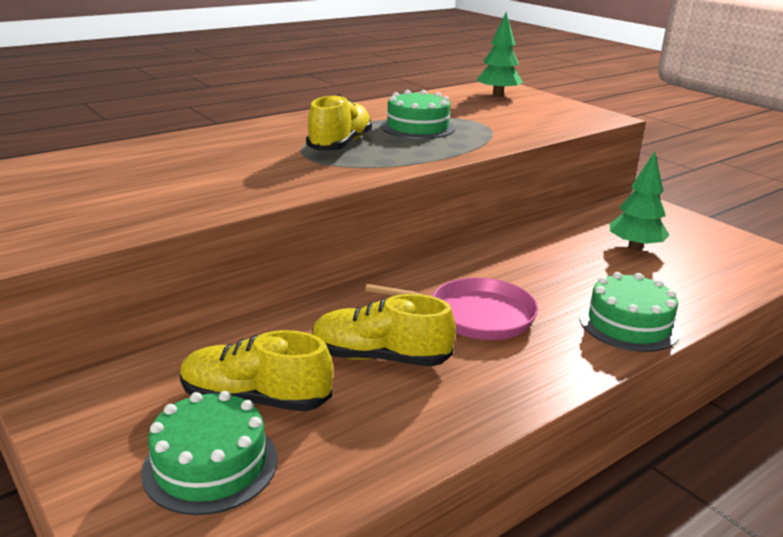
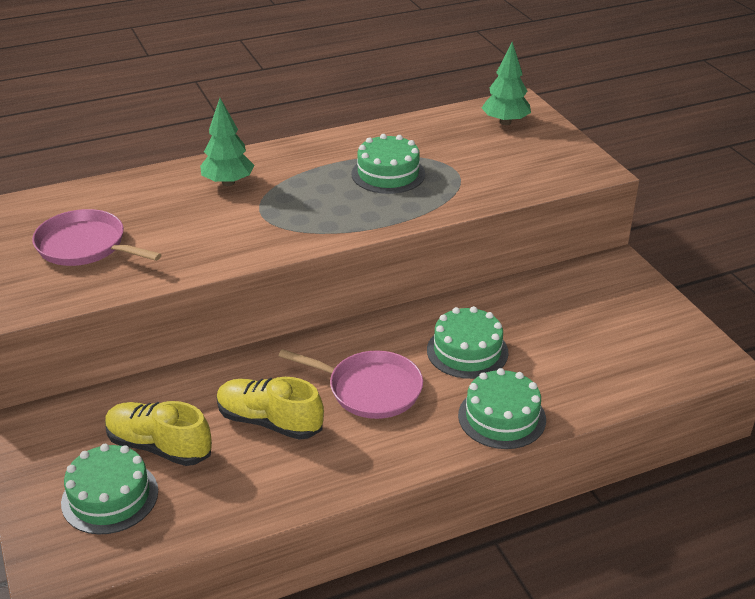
camera: 15 degrees right, 10 degrees up
(115, 191) = (85, 246): none -> pink pan
(340, 145) = (299, 196): yellow shoe -> none
(552, 274) = (467, 351): none -> green cake
(635, 247) = (571, 327): green tree -> green tree (228, 183)

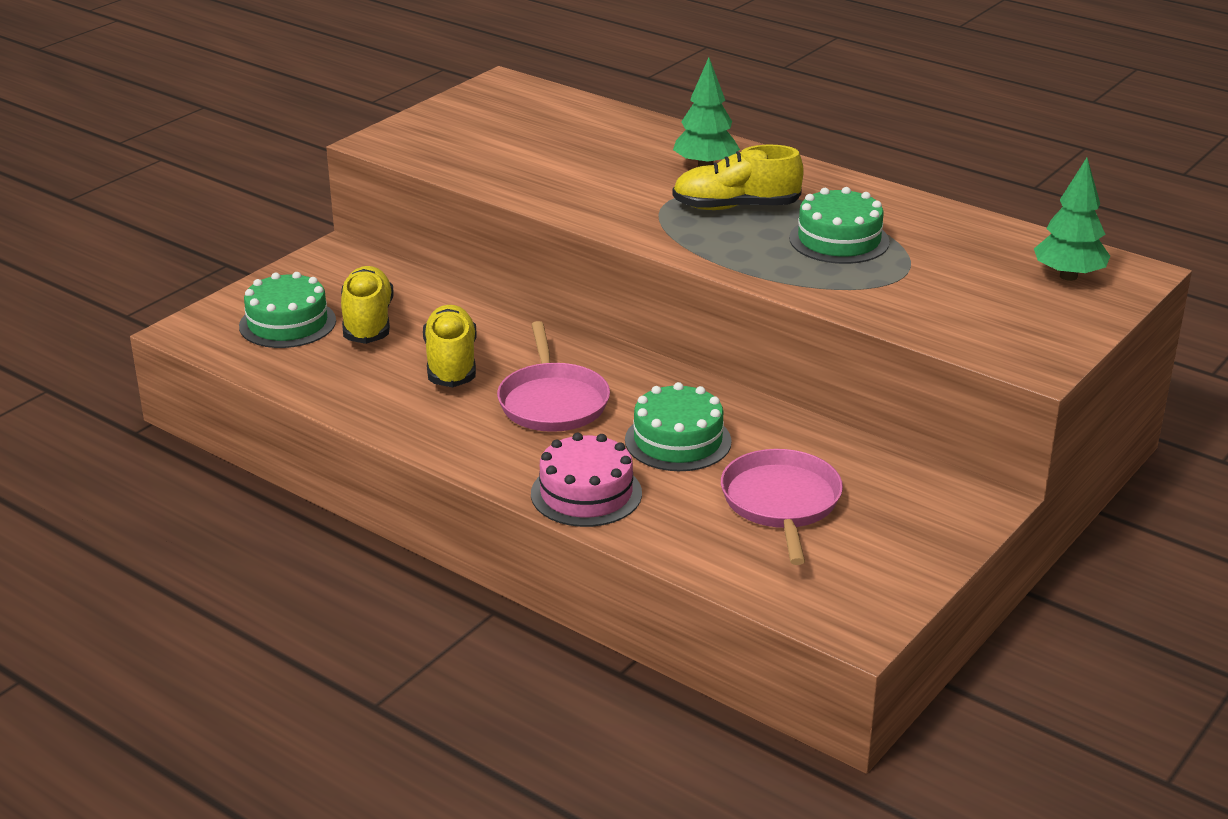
camera: 60 degrees right, 5 degrees down
(85, 246) = (516, 142): pink pan -> pink pan (781, 502)
(302, 193) = (735, 207): none -> yellow shoe
(502, 417) = (586, 493): green cake -> pink cake

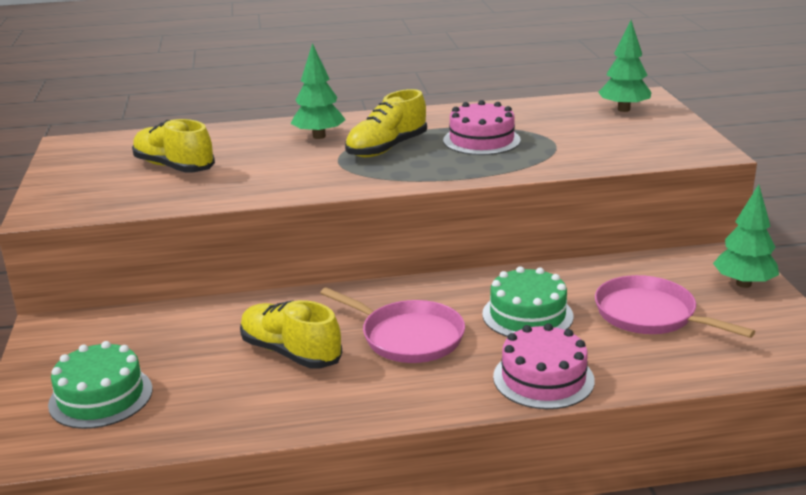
camera: 45 degrees left, 5 degrees down
(368, 322) = (170, 360): yellow shoe -> yellow shoe (174, 167)
(839, 240) = (481, 140): green cake -> pink cake
(933, 532) = (743, 284): none -> green tree

